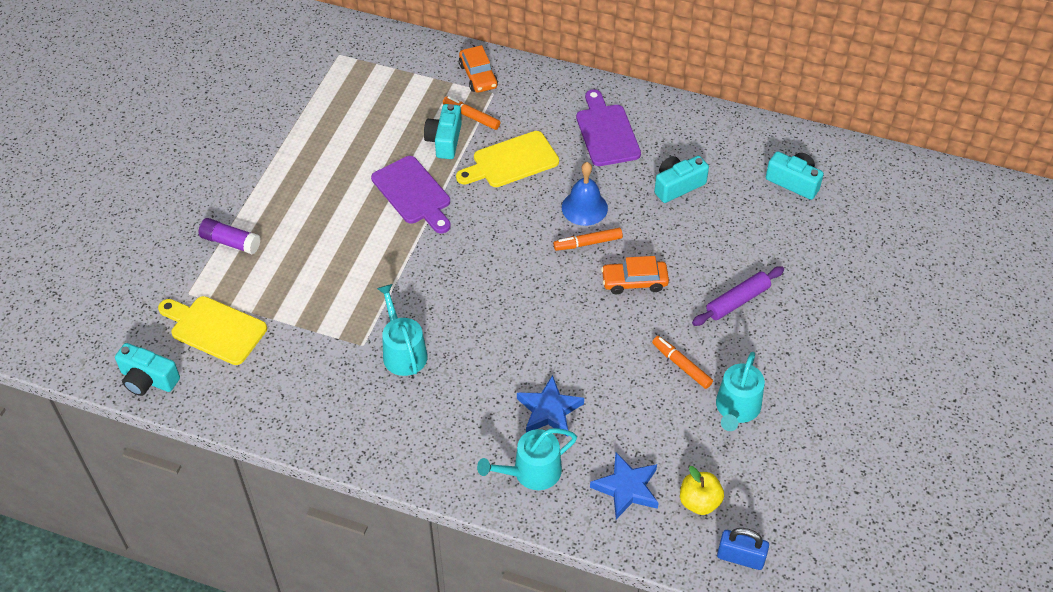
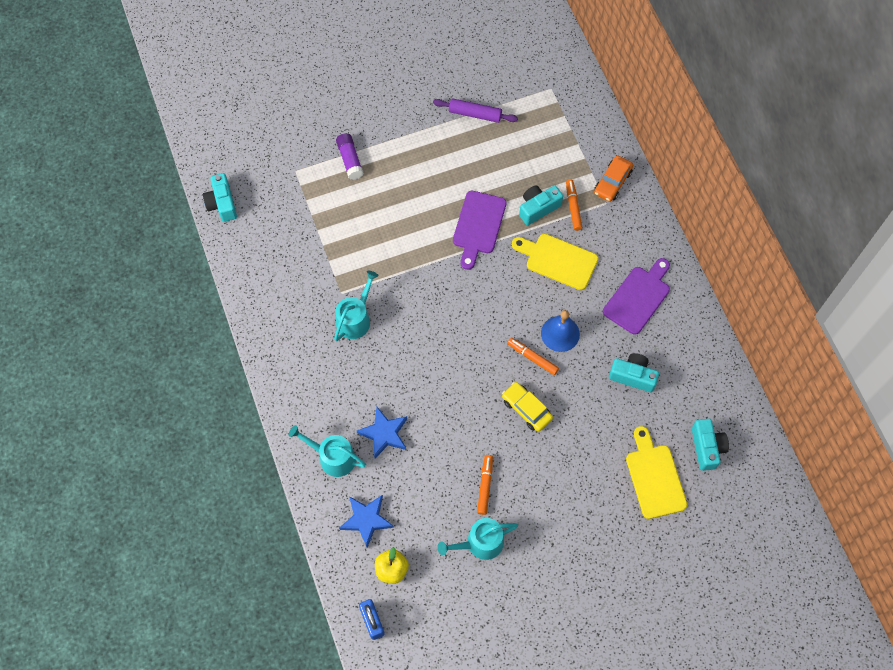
camera: 50 degrees right, 15 degrees up
(214, 329) = (284, 206): yellow cutting board -> yellow cutting board (654, 477)
(634, 282) = (526, 409): orange car -> yellow car
(737, 301) = (567, 484): purple rolling pin -> purple rolling pin (475, 114)

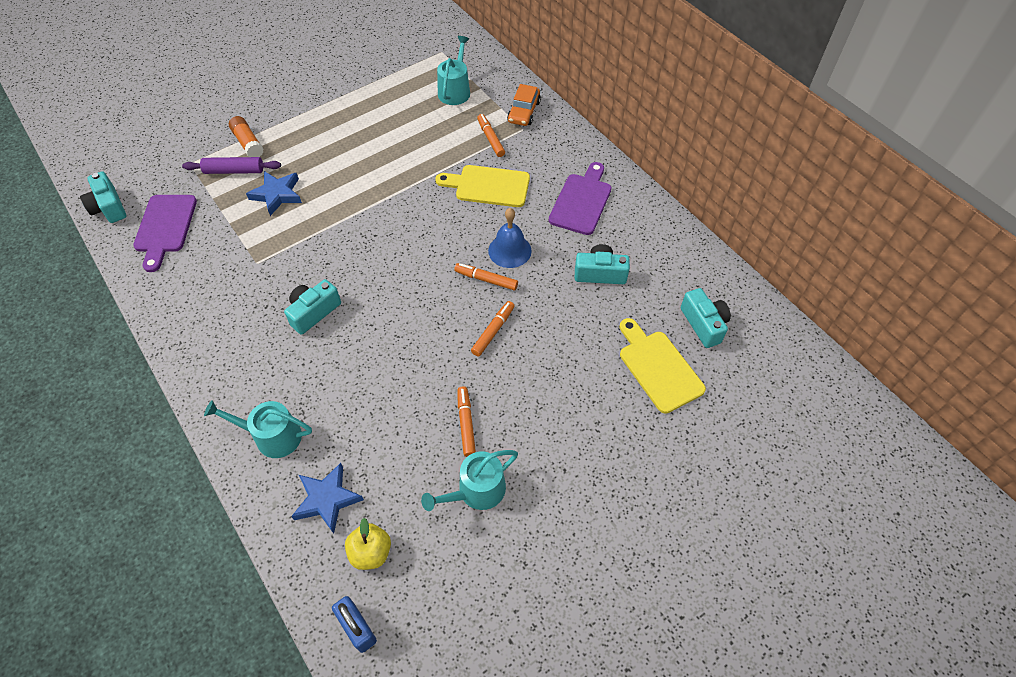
camera: 15 degrees left, 10 degrees down
(350, 160) = (248, 143): purple glue stick -> orange glue stick
(355, 319) = (277, 284): turquoise watering can -> turquoise watering can (455, 90)
(384, 434) = (332, 395): blue star -> blue star (277, 194)
(475, 114) = (371, 84): purple rolling pin -> purple rolling pin (234, 171)
(478, 226) = (396, 173): purple cutting board -> purple cutting board (165, 227)
(526, 409) = (493, 331): yellow car -> orange marker
(538, 208) = (455, 146): turquoise camera -> turquoise camera (313, 312)

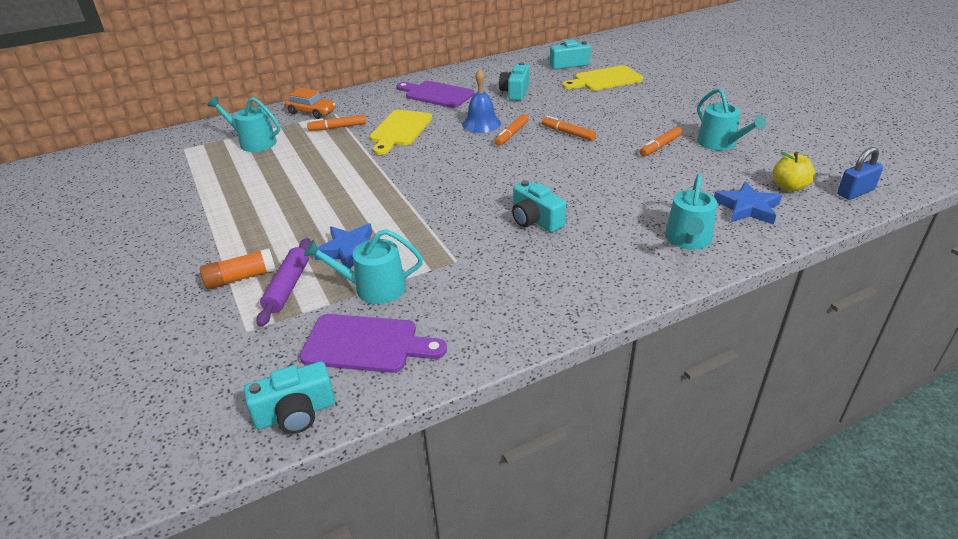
camera: 80 degrees left, 20 degrees down
(227, 218) = (373, 288): none -> turquoise watering can
(466, 424) = (660, 146): orange marker -> orange marker turned 45 degrees counterclockwise

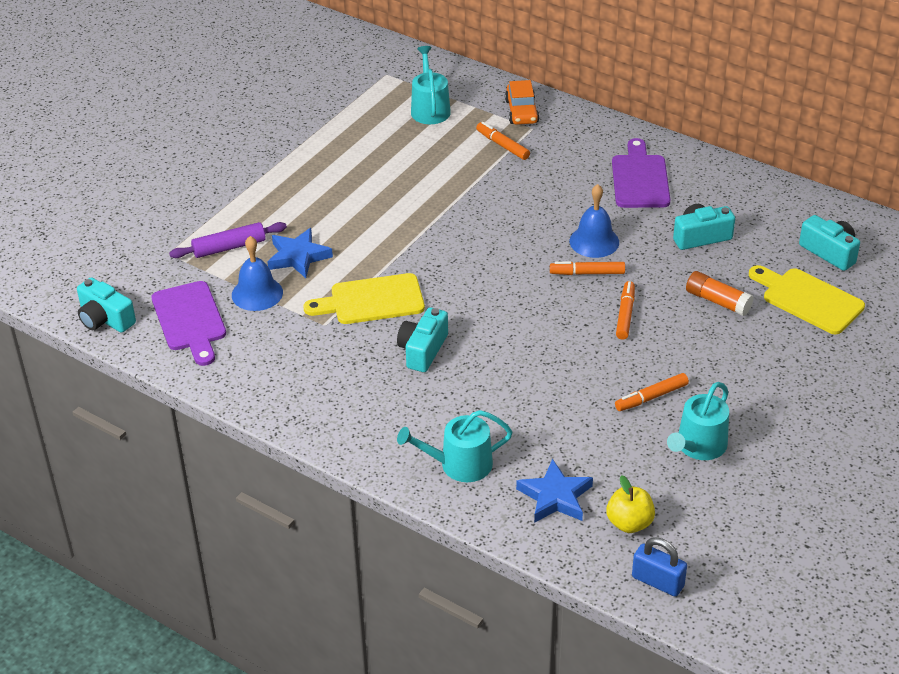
camera: 60 degrees right, 5 degrees up
(240, 278) = (224, 217): orange glue stick -> orange glue stick (717, 301)
(373, 288) = (257, 293): turquoise watering can -> blue bell
(399, 130) = (531, 190): yellow cutting board -> yellow cutting board (371, 300)
(660, 146) = (651, 397): orange marker -> orange marker turned 45 degrees counterclockwise

